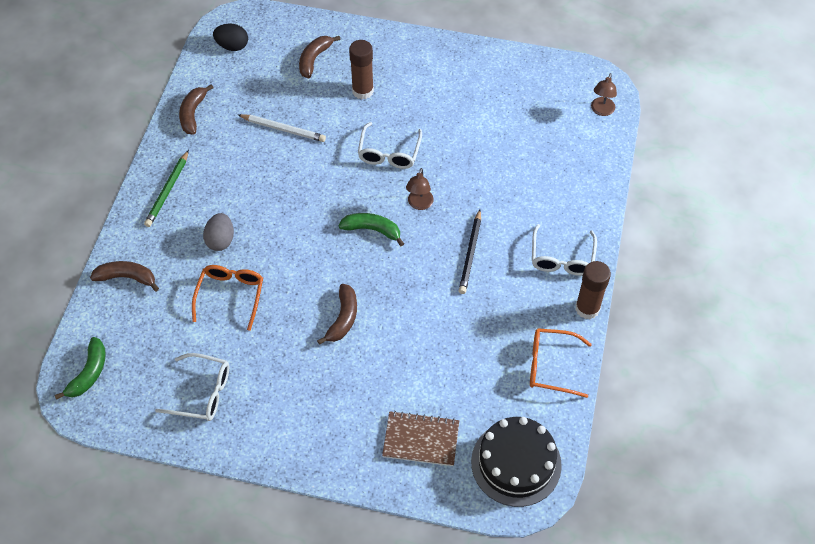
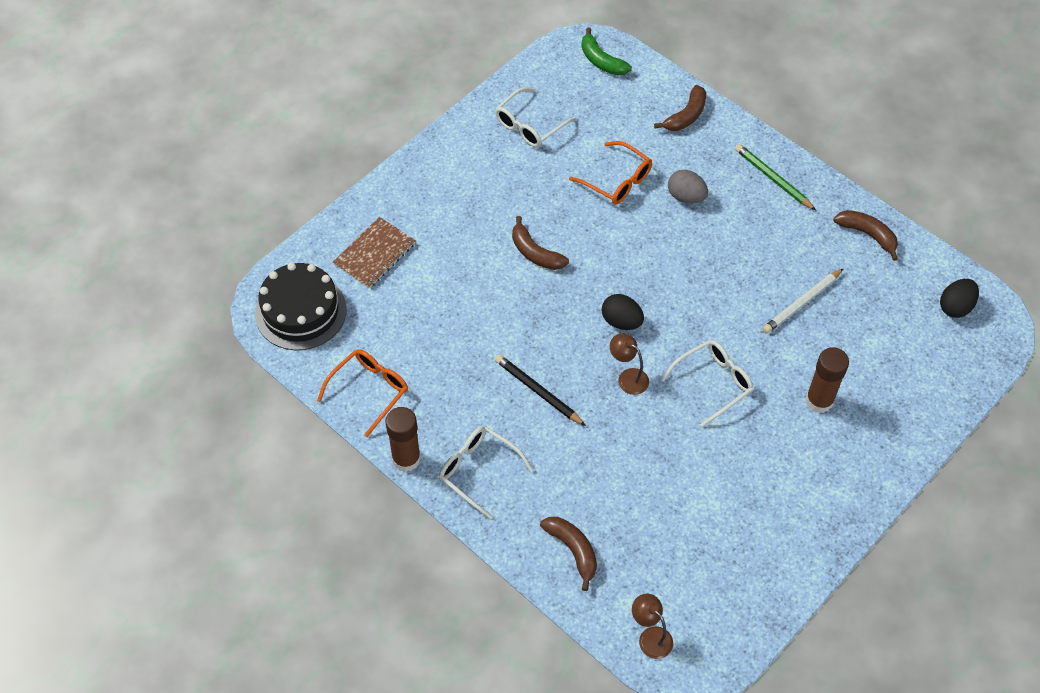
camera: 120 degrees right, 0 degrees up
(314, 59) = (894, 376): brown banana -> brown banana (573, 550)
(372, 230) = (621, 321): green banana -> black egg
(389, 153) = (713, 383): white glasses -> white glasses turned 105 degrees clockwise

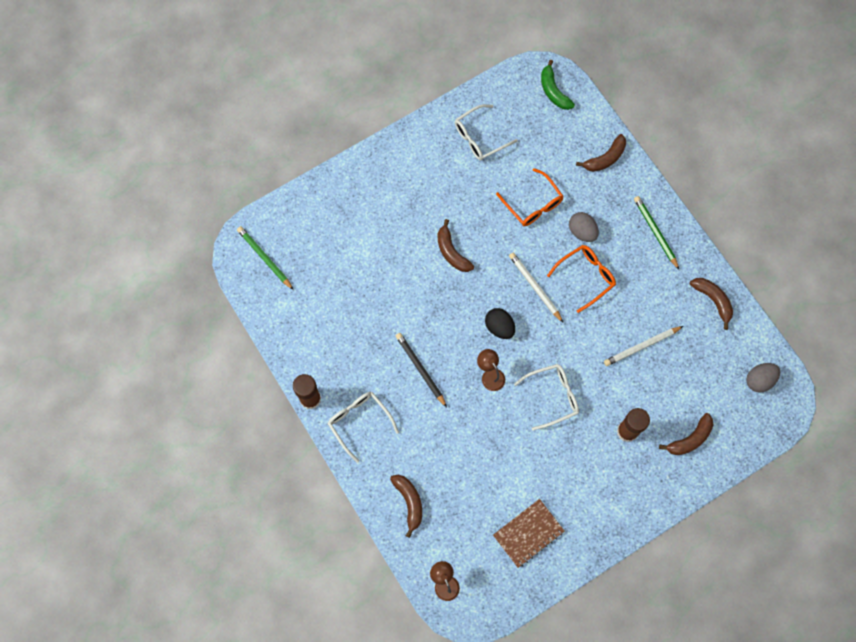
camera: 15 degrees right, 15 degrees up
(301, 311) = (264, 258): black cake -> green pencil
(369, 391) = (298, 337): orange glasses -> orange glasses (586, 277)
(374, 254) = (331, 223): brown notebook -> brown notebook (528, 533)
(650, 268) = (535, 287): none -> white pencil
(898, 391) = (690, 439): none -> brown banana
(955, 307) = (759, 380): black egg -> grey egg

